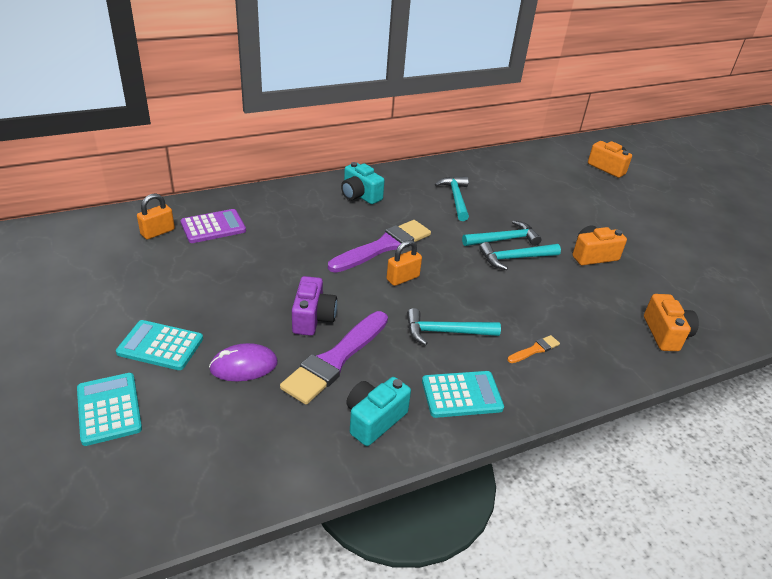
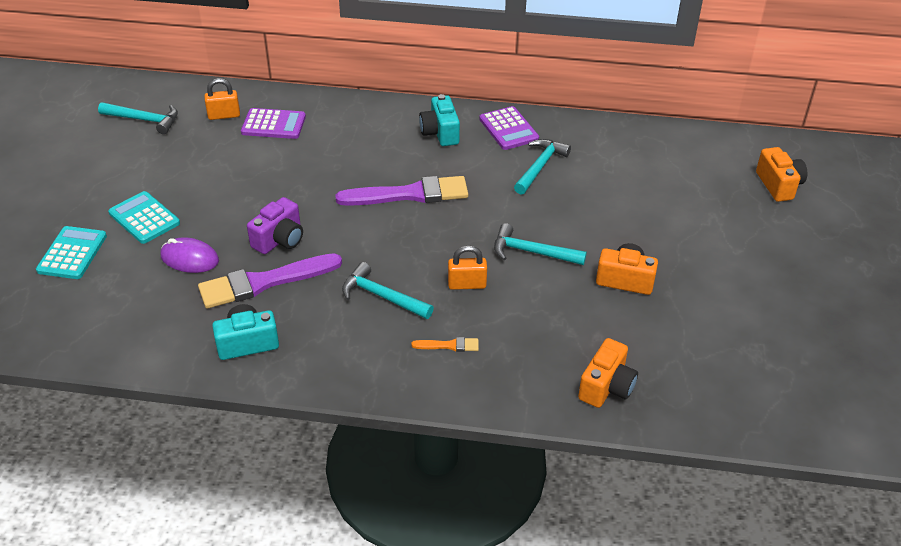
camera: 35 degrees right, 5 degrees up
(402, 278) = (395, 232): orange padlock -> orange padlock (467, 284)
(407, 179) = (508, 129): none -> purple calculator
(461, 395) = (338, 355): turquoise calculator -> none
(503, 239) = (542, 228): turquoise hammer -> turquoise hammer (144, 120)

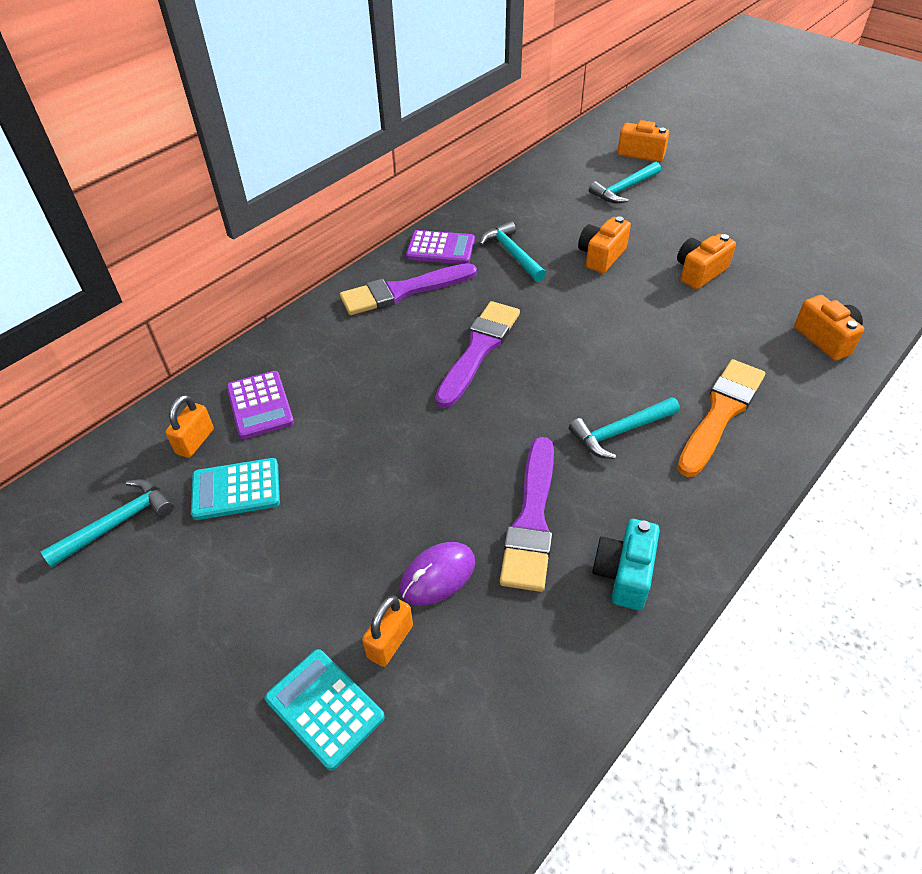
camera: 55 degrees left, 5 degrees up
(144, 218) = (321, 596): turquoise calculator -> turquoise calculator (236, 489)
(273, 124) = (260, 405): purple calculator -> purple calculator turned 120 degrees clockwise
(279, 239) = (469, 478): purple camera -> none
(440, 133) = (403, 291): turquoise camera -> purple brush
(449, 345) = (721, 413): orange brush -> orange brush, size x2.27
(467, 284) = (642, 366): orange padlock -> orange padlock (390, 641)
(532, 252) = (626, 307): turquoise hammer -> turquoise hammer (624, 189)
(587, 215) = (601, 256): none -> orange camera

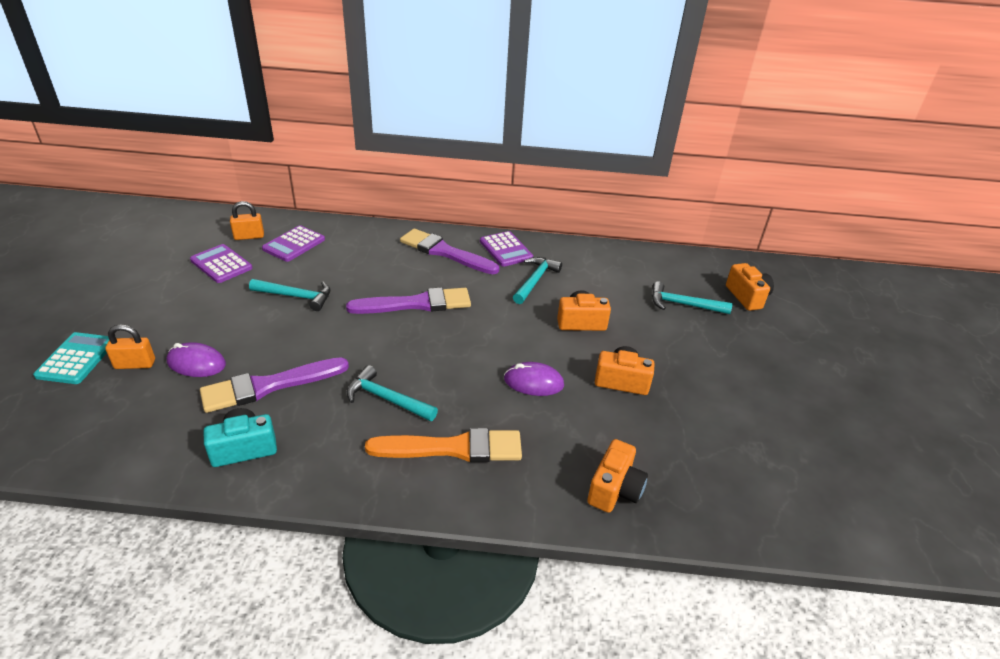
camera: 50 degrees right, 10 degrees down
(117, 523) = (174, 239): turquoise hammer -> turquoise hammer (296, 296)
(236, 489) = (221, 264): turquoise calculator -> purple calculator
(665, 324) = (533, 382): none -> purple mouse

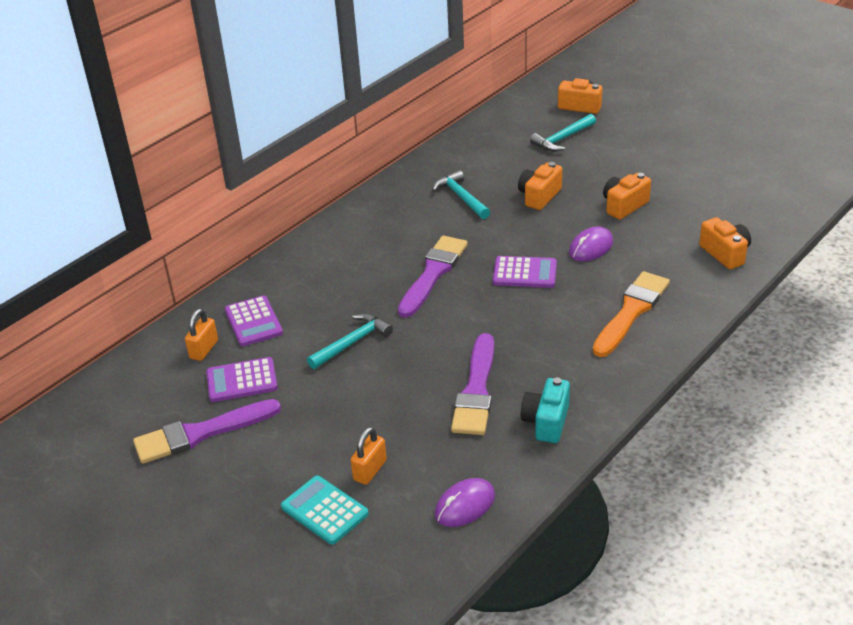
camera: 50 degrees left, 0 degrees up
(196, 363) = (404, 429): purple mouse -> purple mouse (465, 505)
(387, 399) = (549, 328): turquoise hammer -> none
(445, 252) = (367, 231): purple brush -> purple brush (201, 433)
(506, 249) = (398, 195): purple calculator -> purple calculator (524, 273)

